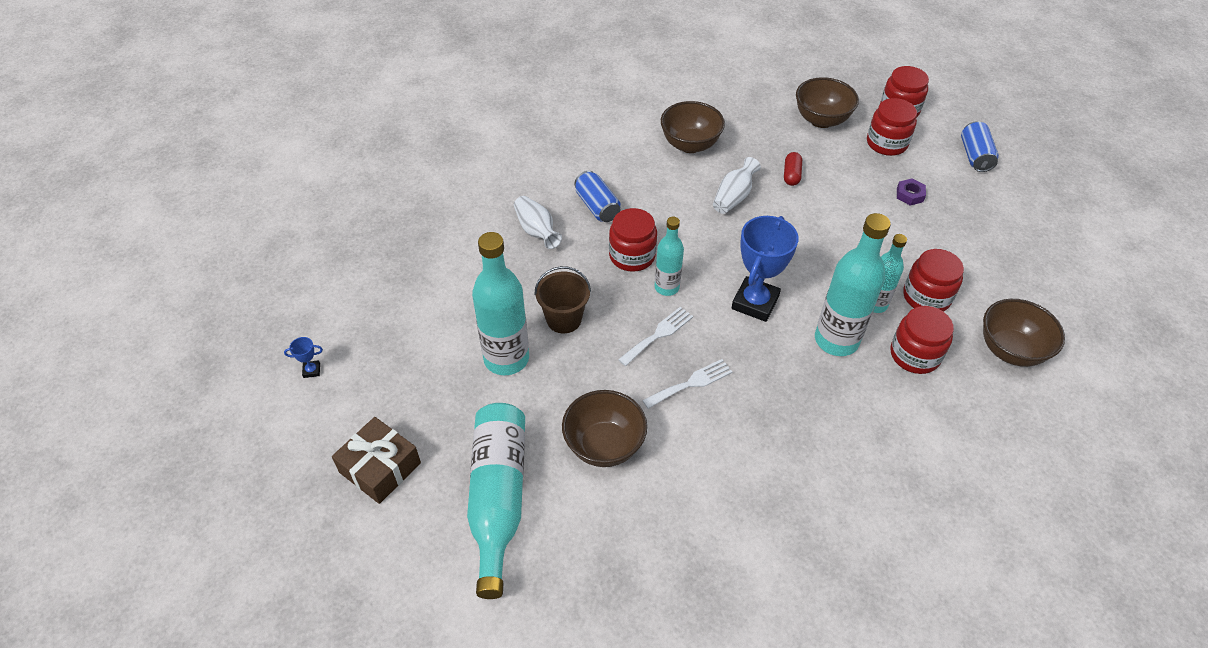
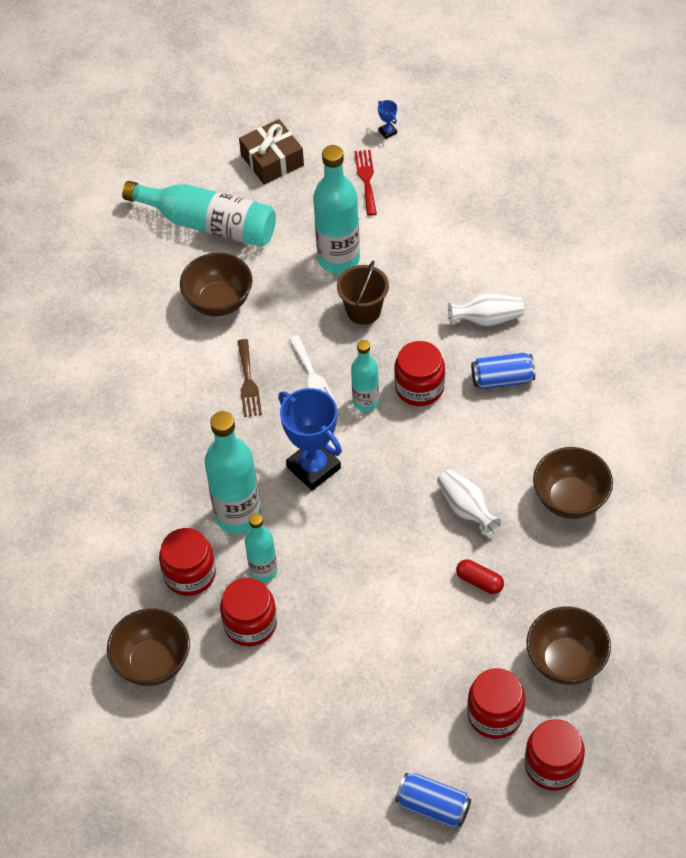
camera: 115 degrees right, 5 degrees up
(311, 370) = (387, 132): blue trophy -> blue trophy turned 45 degrees counterclockwise
(388, 368) = (366, 179): none -> red fork
(691, 383) = (248, 382): white fork -> brown fork
(909, 195) = (398, 690): purple nut -> none

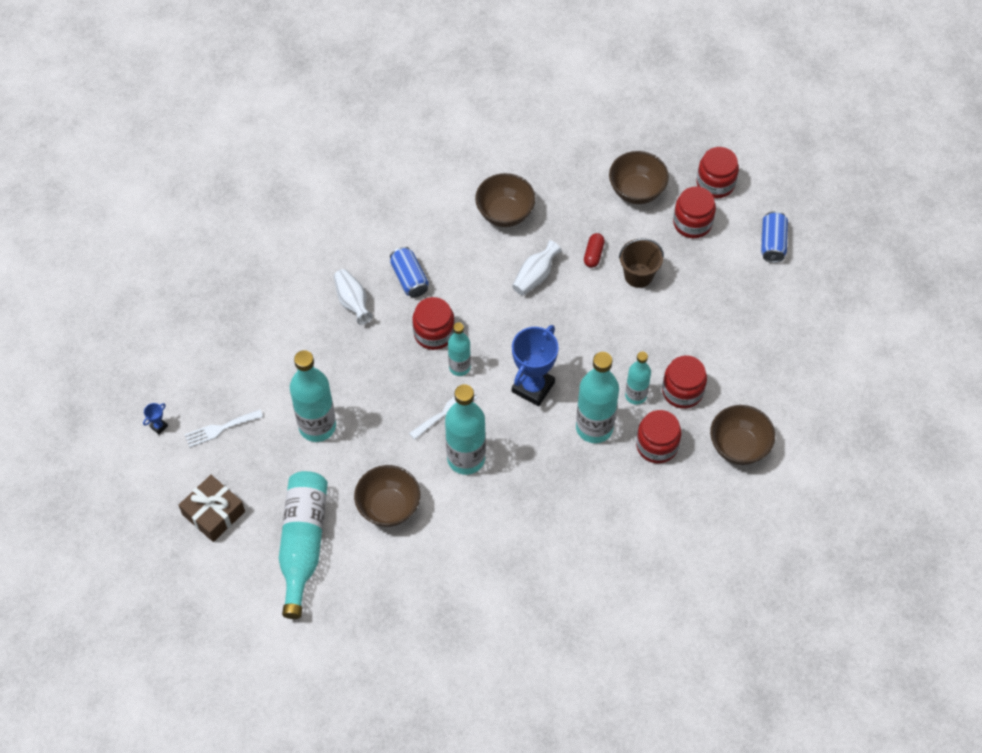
camera: 110 degrees left, 5 degrees up
(248, 382) = (466, 458): brown fork -> turquoise bottle
(363, 311) = (368, 392): brown bucket -> brown bucket (638, 275)
(366, 179) = (220, 429): red fork -> white fork

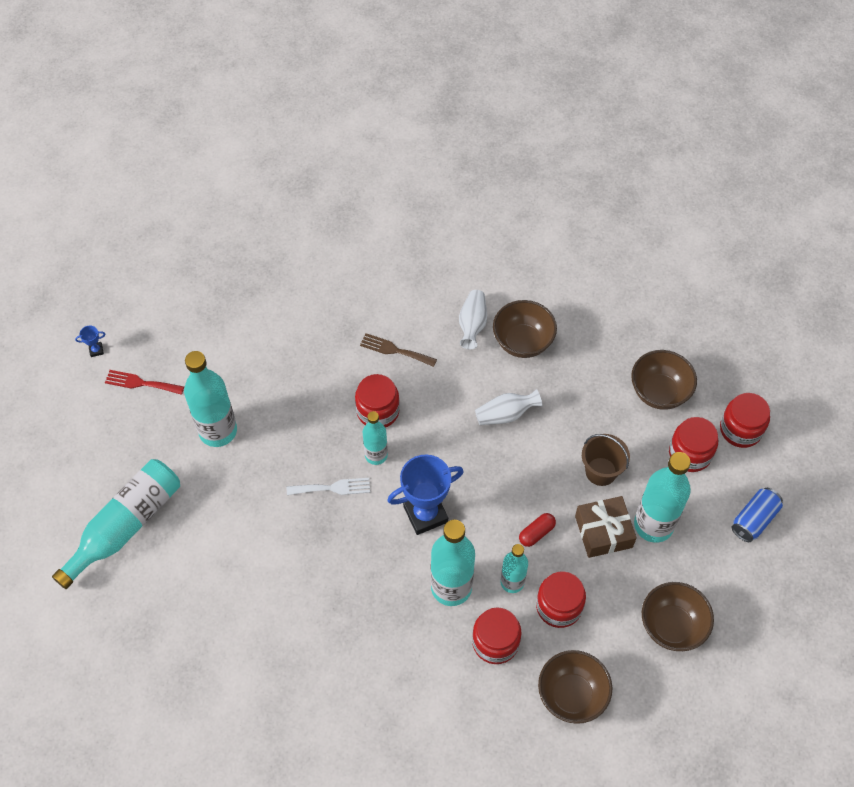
camera: 35 degrees right, 0 degrees up
(213, 513) = (78, 451): brown gift -> brown gift (603, 531)
(220, 429) = (141, 383): white fork -> red fork
(352, 302) = (331, 341): white vase -> white vase (472, 324)
(388, 507) = (219, 541): brown bowl -> brown bowl (672, 626)
(409, 279) = (394, 350): blue can -> brown fork
(466, 458) = (317, 541): turquoise bottle -> turquoise bottle (653, 525)
(593, 254) = (574, 427): red capsule -> red capsule (536, 533)

